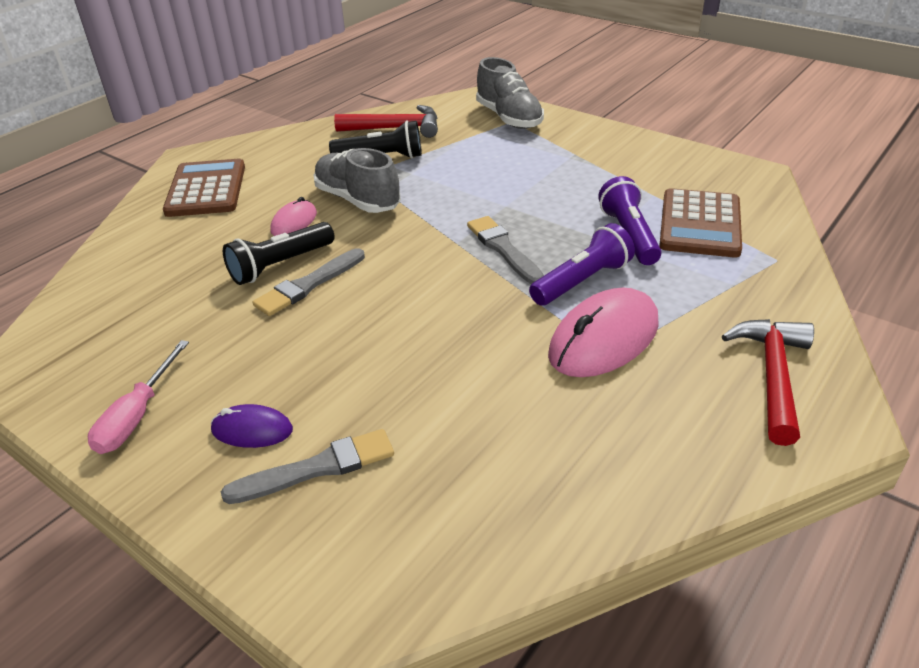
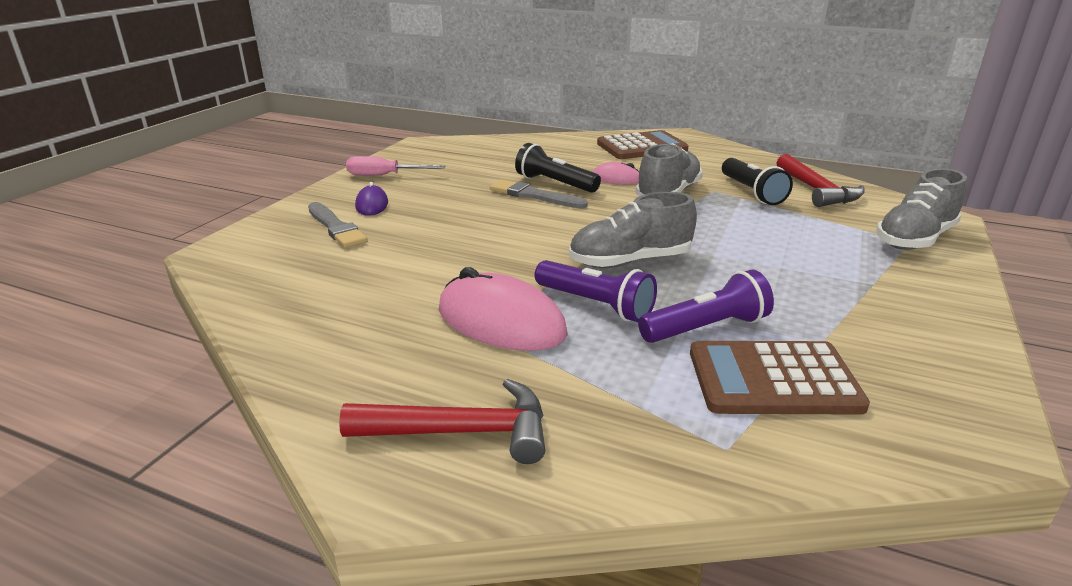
camera: 75 degrees right, 10 degrees down
(504, 249) = (630, 261): grey brush -> grey shoe

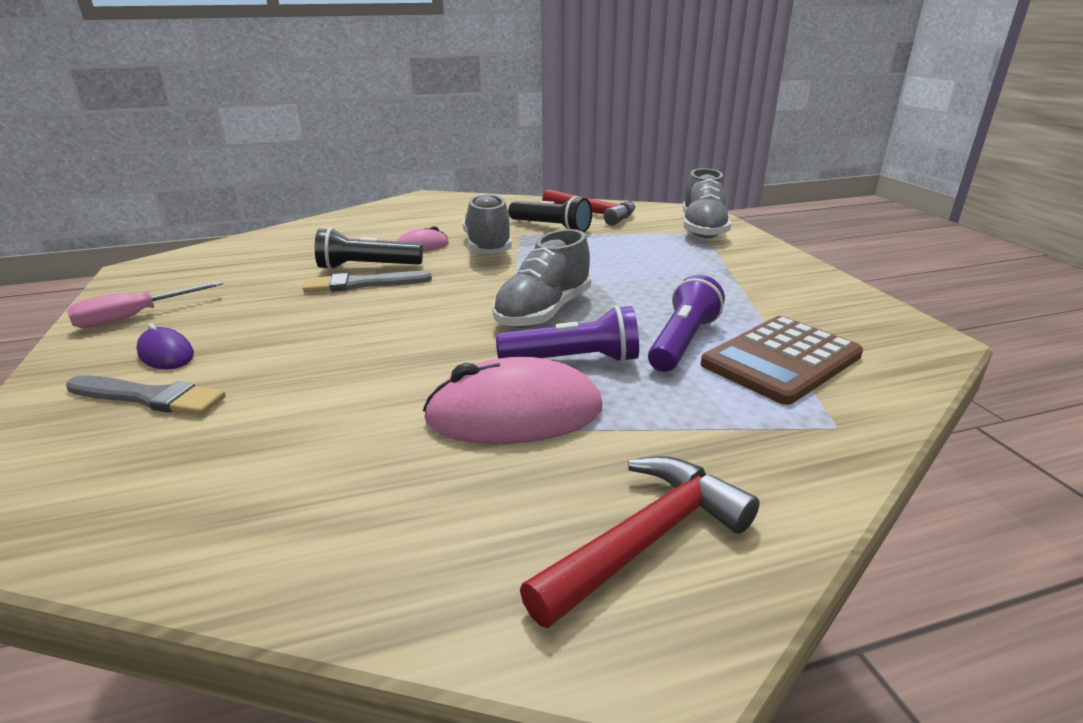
camera: 40 degrees left, 0 degrees up
(641, 147) = (404, 214): brown calculator -> none

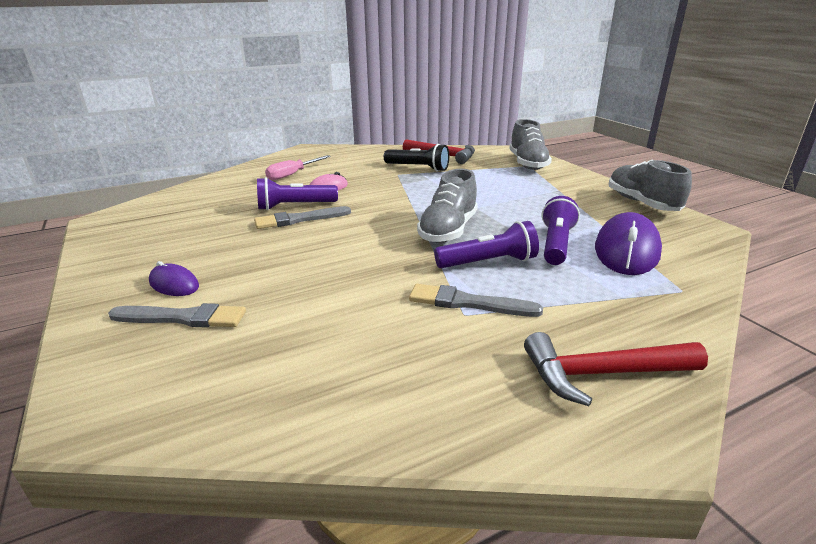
camera: 10 degrees left, 0 degrees up
(134, 317) = (127, 258): pink screwdriver -> pink screwdriver (292, 174)
(367, 267) = (295, 206): black flashlight -> purple flashlight
(488, 247) = (379, 185): grey shoe -> grey shoe (642, 203)
(514, 414) = (468, 303): pink mouse -> grey brush
(646, 539) = (601, 374): red hammer -> red hammer turned 135 degrees counterclockwise
(781, 360) = (626, 250): brown calculator -> purple mouse

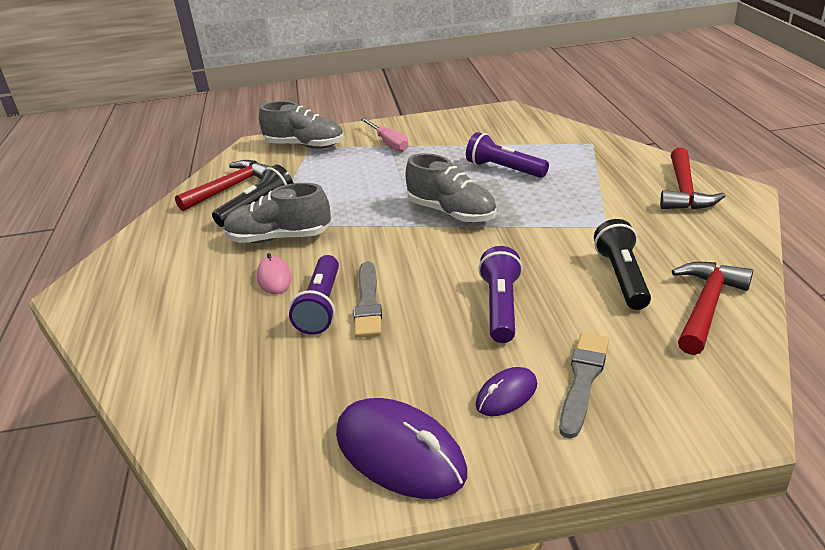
camera: 70 degrees left, 5 degrees up
(292, 174) = (191, 307): pink screwdriver -> pink screwdriver (388, 143)
(301, 395) = (706, 306): none -> red hammer
(355, 330) = (622, 277): none -> black flashlight
(468, 303) = (590, 222): grey brush -> none
(488, 262) = (526, 203): purple flashlight -> purple flashlight (501, 307)
(626, 250) = (528, 146): purple mouse -> purple mouse (400, 453)
(642, 203) = (444, 120): grey shoe -> grey shoe (279, 238)

